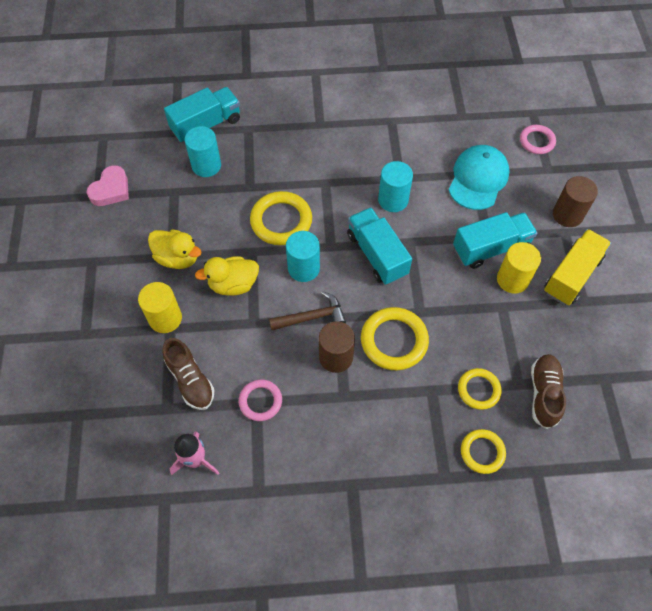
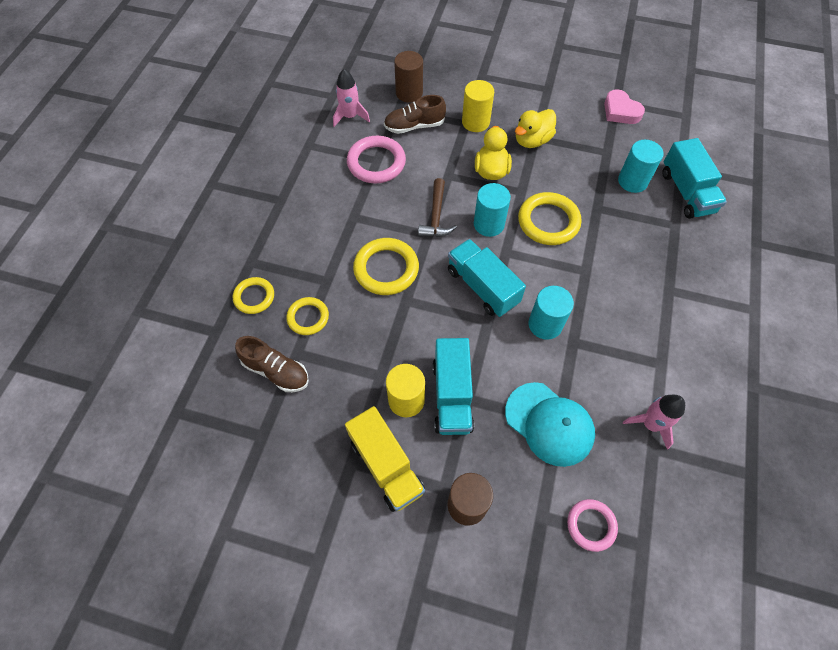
camera: 110 degrees right, 0 degrees up
(260, 401) = (376, 163): pink ring -> pink ring, size x1.62
(336, 357) = (390, 222): brown cylinder -> brown cylinder (409, 93)
(377, 255) = (482, 287): turquoise truck -> turquoise truck turned 120 degrees counterclockwise
(444, 120) = (650, 424): none -> pink rocket

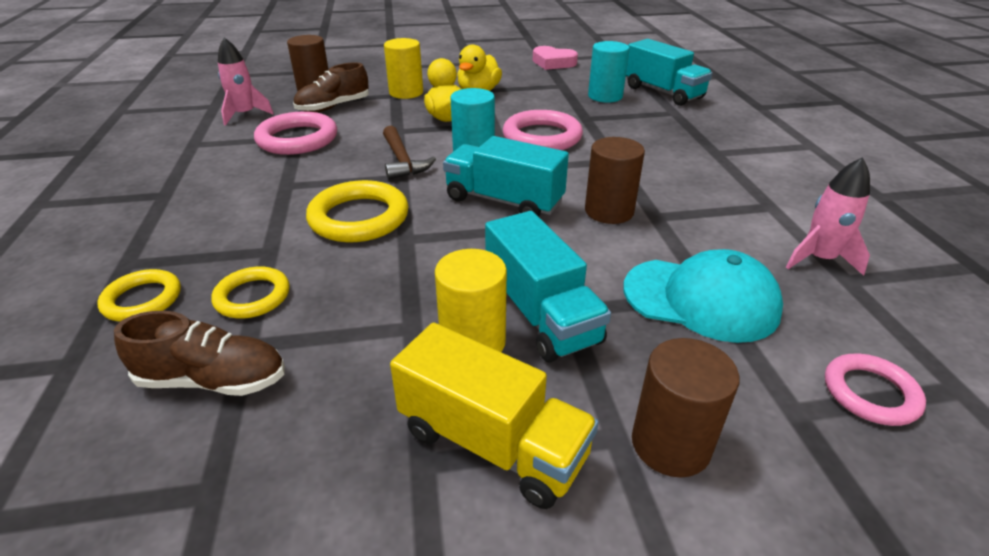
camera: 25 degrees left, 25 degrees down
(545, 324) = (609, 211): turquoise cylinder -> brown cylinder
(548, 221) = (542, 137): yellow ring -> pink ring

